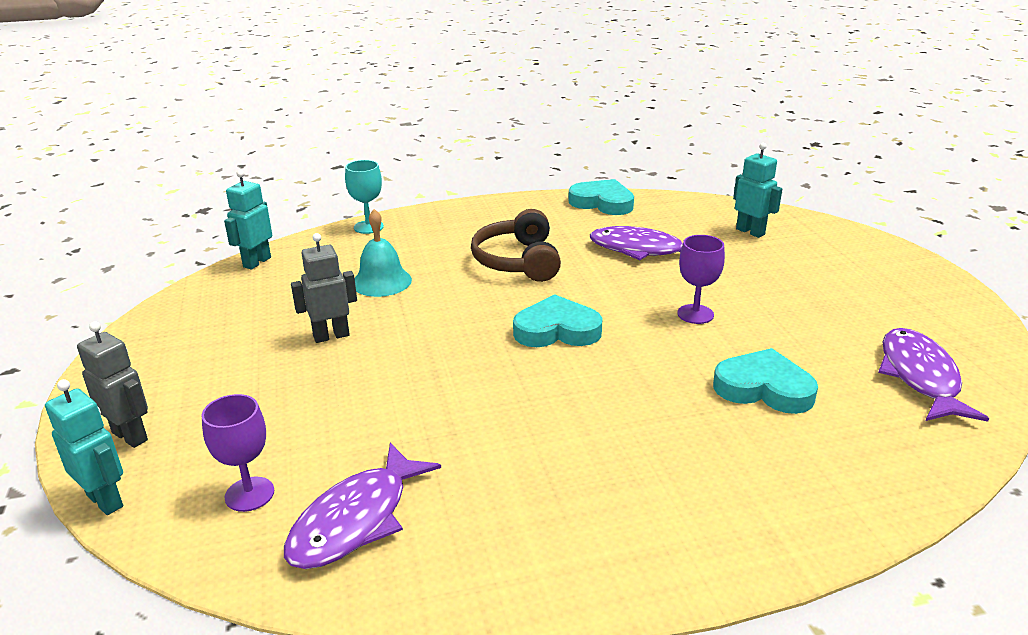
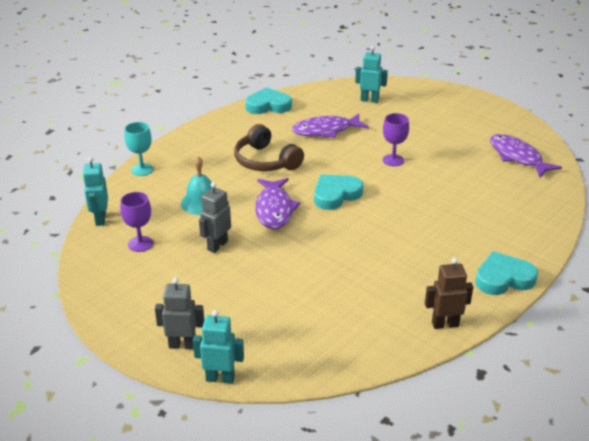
camera: 35 degrees left, 5 degrees up
(249, 494) = (291, 340): purple goblet -> purple goblet (140, 244)
(356, 520) = (357, 326): purple fish -> purple fish (274, 209)
(486, 586) = (445, 324): none -> brown robot
(764, 388) = (462, 188): turquoise heart -> turquoise heart (503, 278)

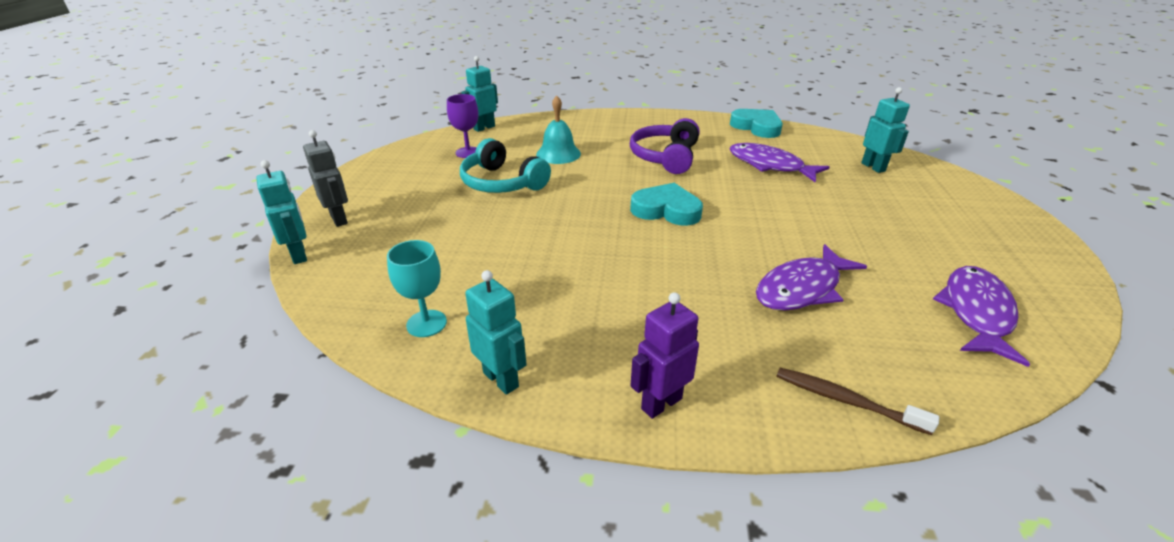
camera: 55 degrees right, 0 degrees up
(142, 169) = (571, 117): turquoise goblet -> turquoise goblet (426, 323)
(217, 245) = (502, 183): grey robot -> turquoise headphones
(266, 161) = (666, 157): brown headphones -> purple headphones
(274, 209) = (593, 188): purple fish -> purple fish (802, 288)
(393, 160) = (788, 220): purple goblet -> none
(445, 324) = (501, 379): brown robot -> turquoise robot
(503, 278) = (661, 403): turquoise heart -> purple robot
(542, 226) = (847, 401): none -> brown toothbrush

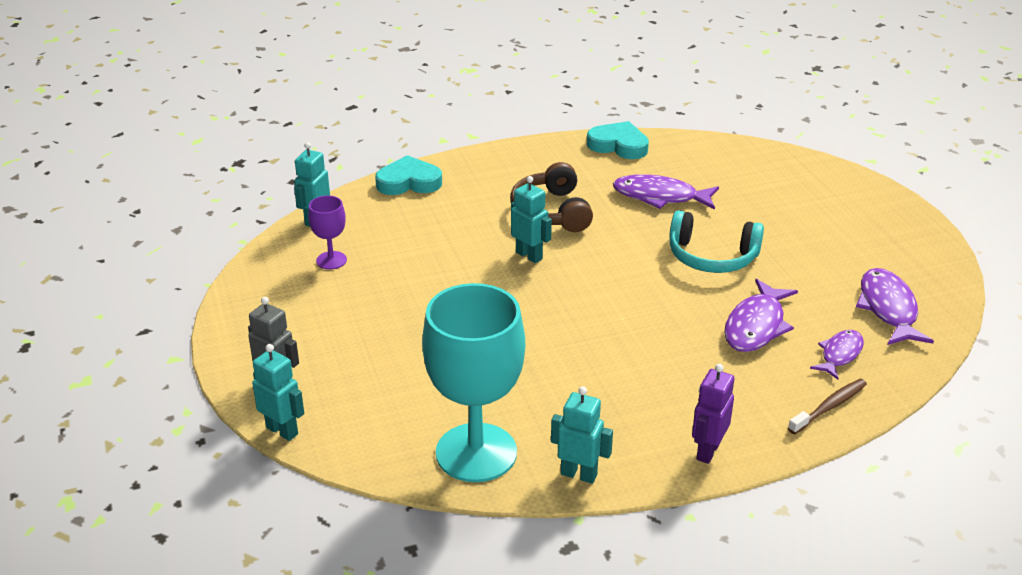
camera: 25 degrees left, 0 degrees up
(426, 323) = (476, 453): turquoise goblet -> turquoise goblet, size x2.20
(502, 183) = (408, 290): turquoise headphones -> turquoise headphones (712, 256)
(558, 154) = (435, 236): turquoise bell -> none
(666, 157) = (552, 211): purple headphones -> brown headphones
(666, 210) = (597, 278): turquoise heart -> turquoise heart (409, 182)
(847, 401) = (829, 407): brown toothbrush -> brown toothbrush turned 135 degrees clockwise
(873, 167) = (755, 174): turquoise robot -> turquoise robot (529, 255)
(890, 344) = (840, 354): none -> purple fish

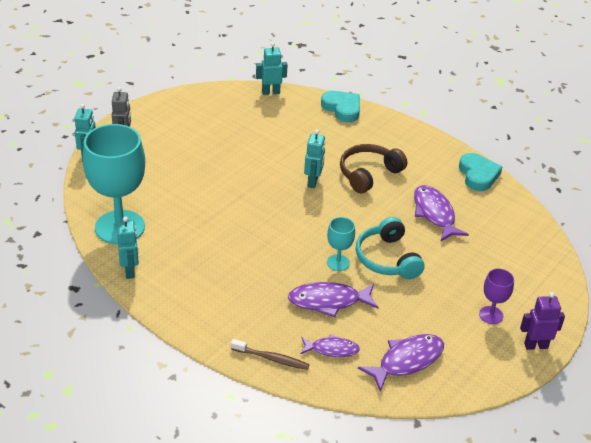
camera: 55 degrees right, 5 degrees up
(331, 260) = (239, 113): purple goblet -> purple goblet (491, 315)
(693, 293) = (338, 263): none -> turquoise goblet
(707, 451) = (187, 316): purple robot -> purple robot (535, 345)

